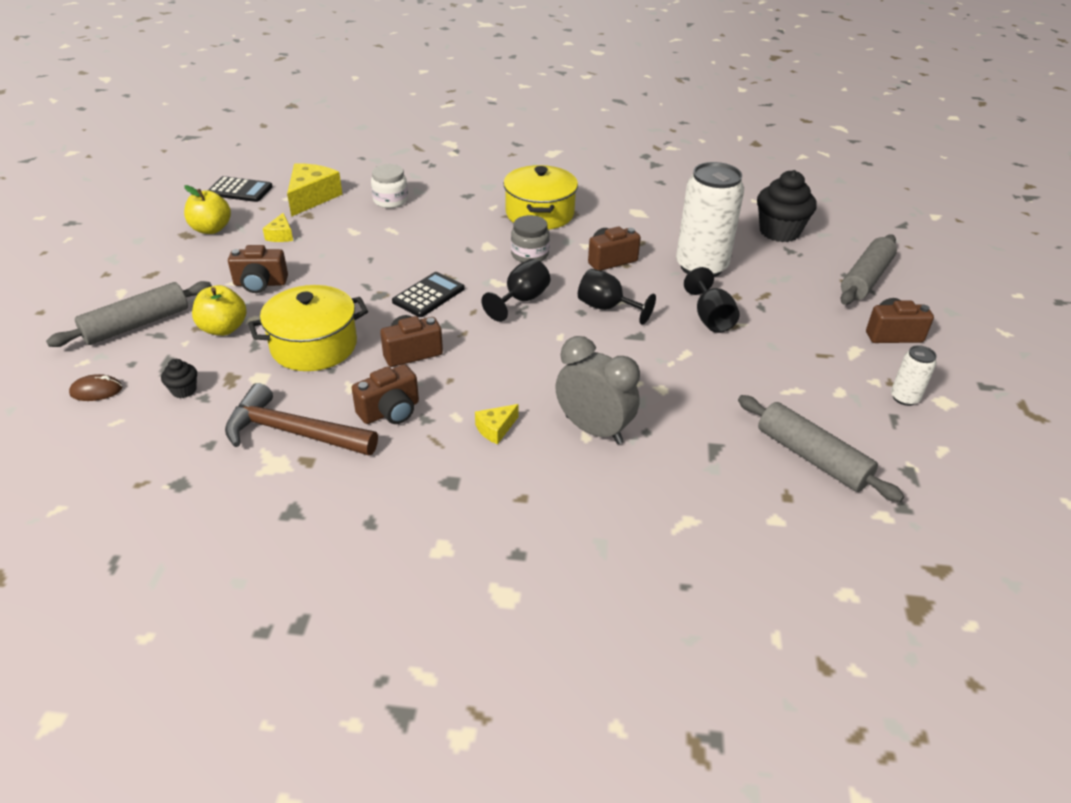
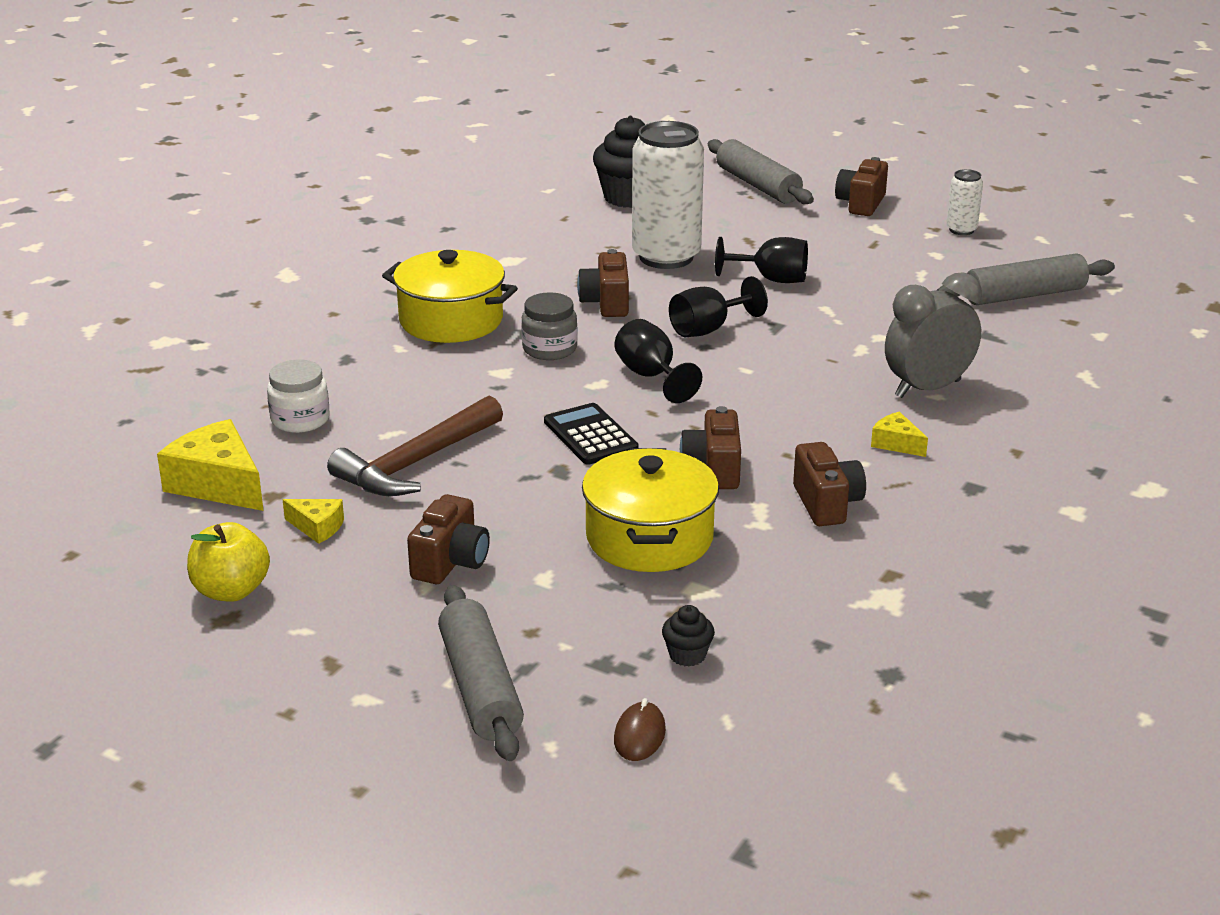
camera: 65 degrees left, 10 degrees down
(223, 328) = (552, 607): yellow apple -> none
(240, 190) = (117, 549): black calculator -> none
(293, 432) = (830, 578): brown hammer -> brown hammer (416, 463)
(495, 429) = (896, 443): yellow cheese -> yellow cheese turned 150 degrees clockwise

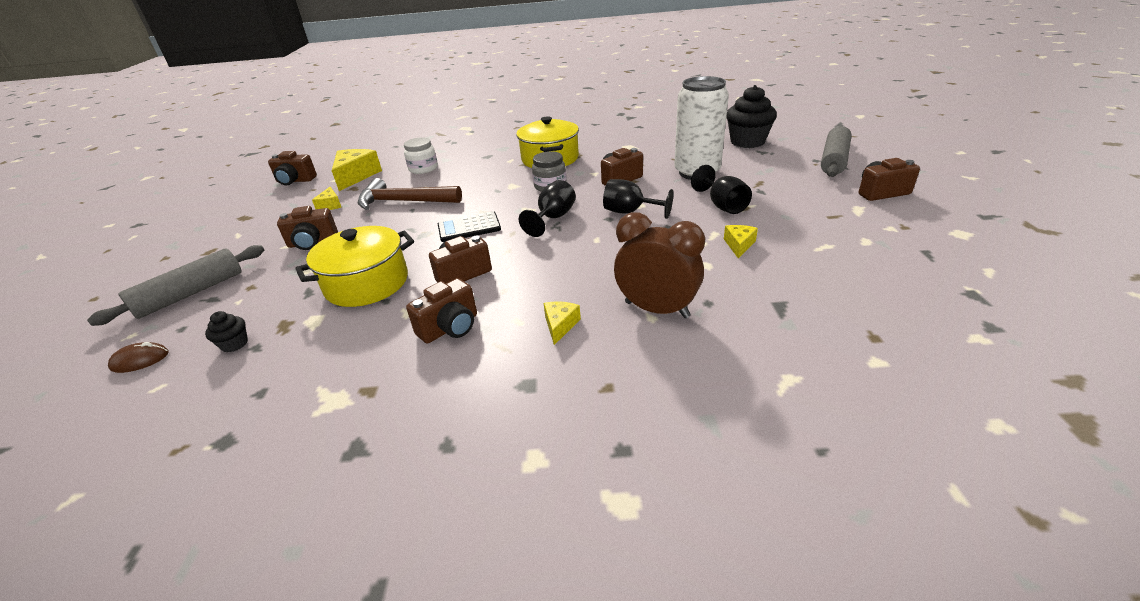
camera: 60 degrees right, 5 degrees up
(122, 547) = (295, 181): none -> brown camera
(231, 591) = (267, 210): yellow apple -> none
(590, 435) = (469, 227): black calculator -> black calculator turned 135 degrees counterclockwise
(865, 307) = (739, 245): none -> yellow cheese
(927, 389) = (656, 309): grey clock -> brown clock
(961, 230) = (925, 236): white can -> none
(1024, 295) = (876, 298): grey rolling pin -> none

